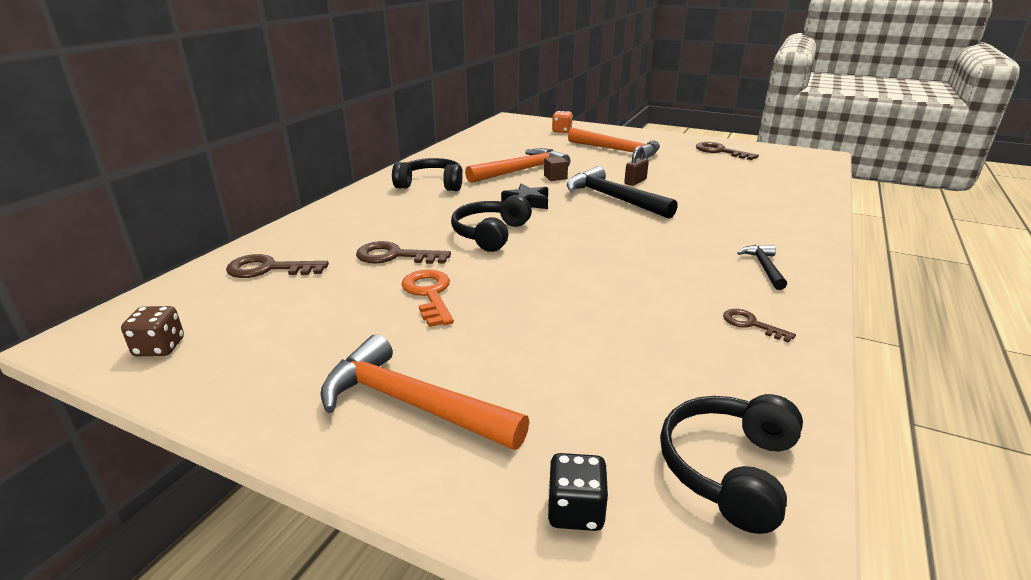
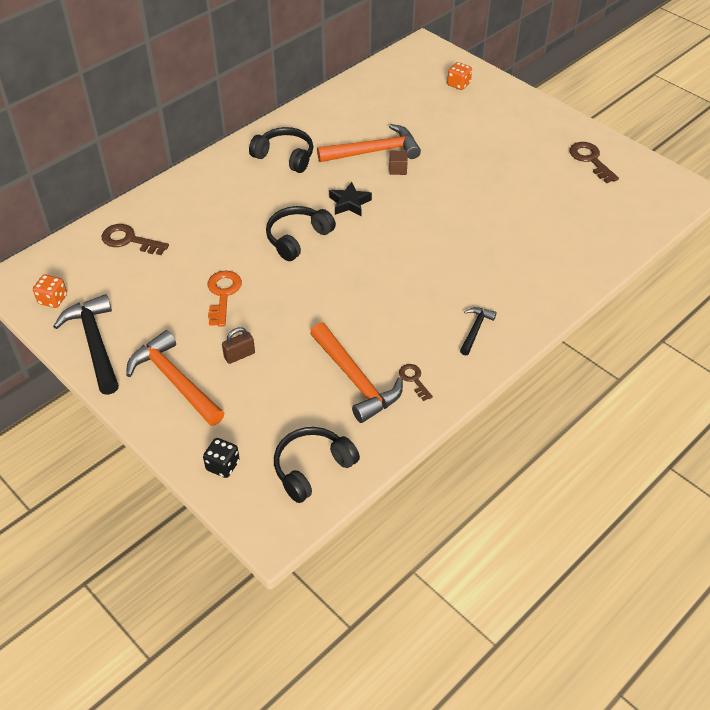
camera: 20 degrees right, 20 degrees up
(159, 347) = (53, 299): brown dice -> orange dice
(395, 256) = (217, 247): brown key -> none
(613, 198) = (426, 214): black hammer -> black hammer (95, 343)
(618, 151) = (488, 136): orange hammer -> orange hammer (355, 380)
(635, 182) = (464, 193): brown padlock -> brown padlock (239, 355)

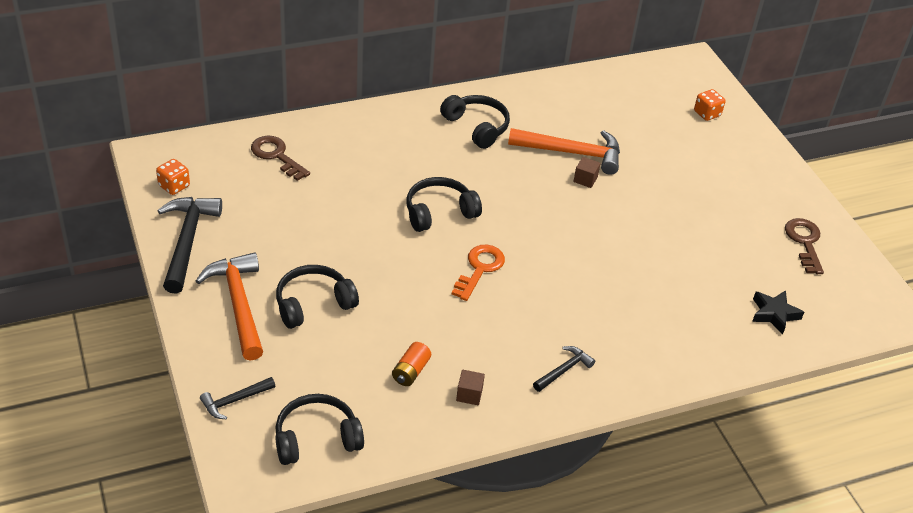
camera: 20 degrees right, 5 degrees down
(223, 294) = (333, 240): orange key -> orange key (479, 269)
(223, 465) = (234, 401): black dice -> black hammer
(239, 355) = (313, 304): brown padlock -> black headphones
(349, 203) = (513, 196): black star -> black star (774, 314)
(355, 380) = (411, 371): orange hammer -> orange battery
(414, 380) = (469, 394): brown key -> brown cube

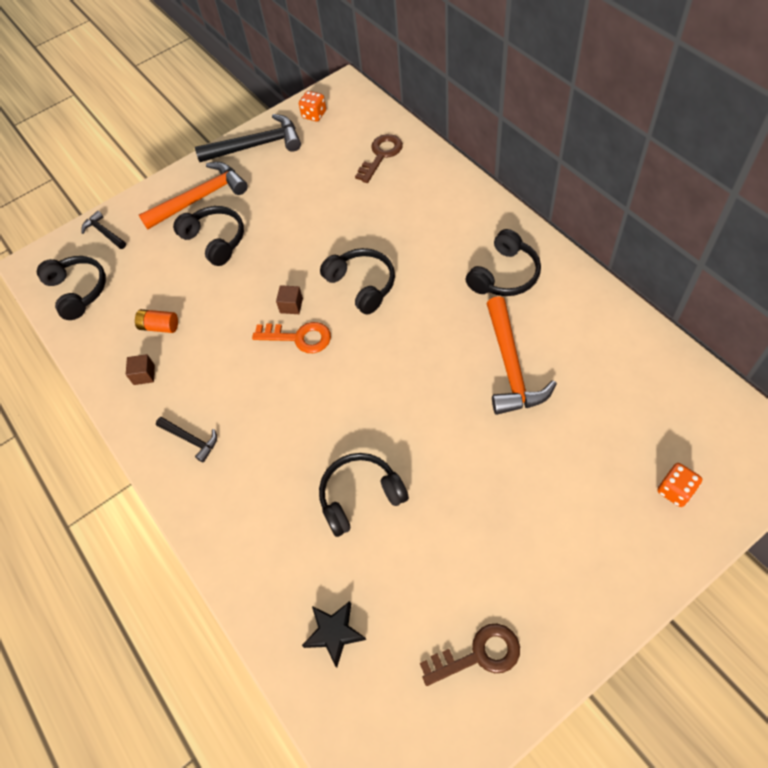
camera: 85 degrees right, 15 degrees up
(585, 179) = (473, 390): brown cube -> brown cube (291, 305)
(662, 270) = (360, 497): none -> black headphones

